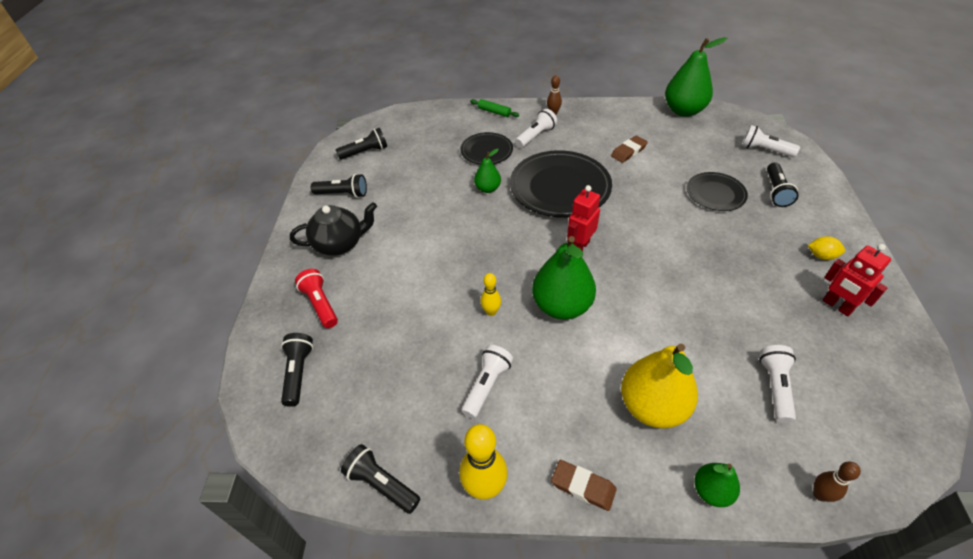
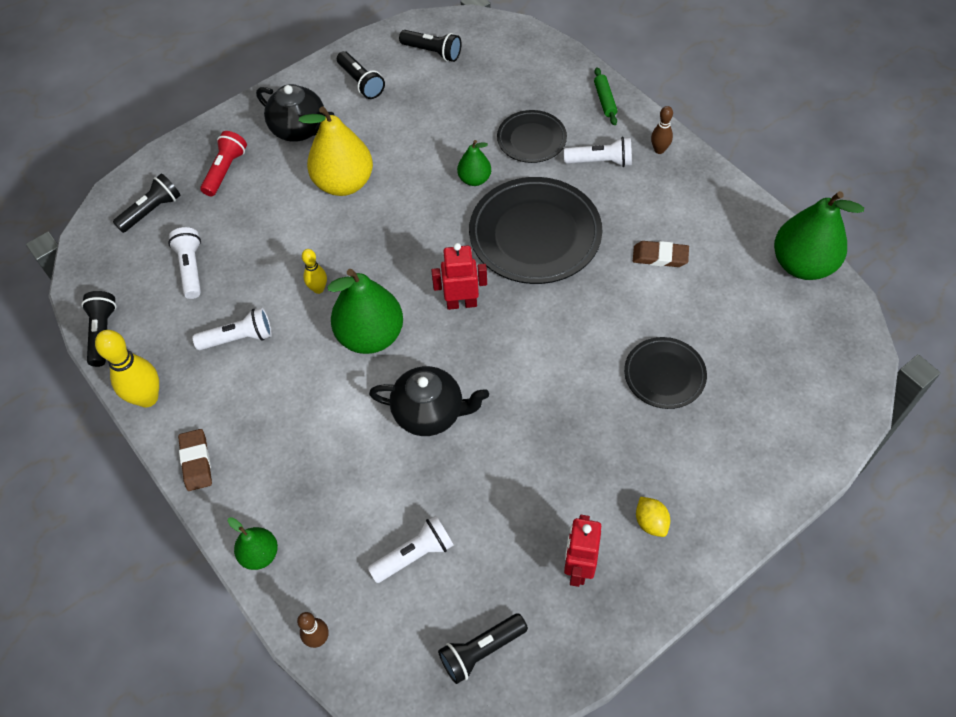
camera: 50 degrees right, 10 degrees up
(652, 406) = (313, 468): yellow pear -> yellow pear (344, 183)
(656, 311) = (430, 413): none -> black teapot
(764, 150) = (805, 384): white flashlight -> white flashlight (191, 268)
(776, 191) = (729, 431): black flashlight -> black flashlight (481, 650)

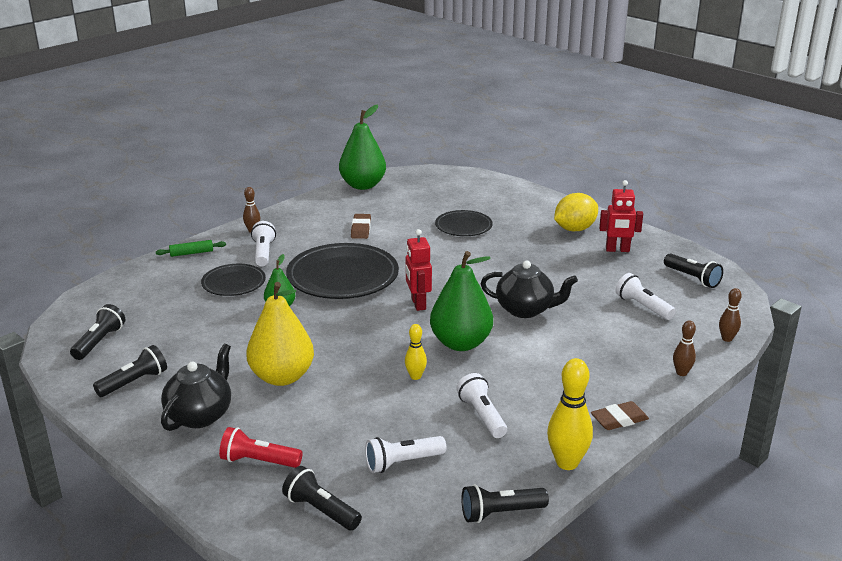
camera: 100 degrees left, 30 degrees down
(260, 554) = (681, 373): green pear -> brown bowling pin
(430, 413) = (525, 310): black teapot -> black teapot turned 105 degrees clockwise
(650, 522) = (574, 229): yellow lemon -> yellow lemon, size x1.83

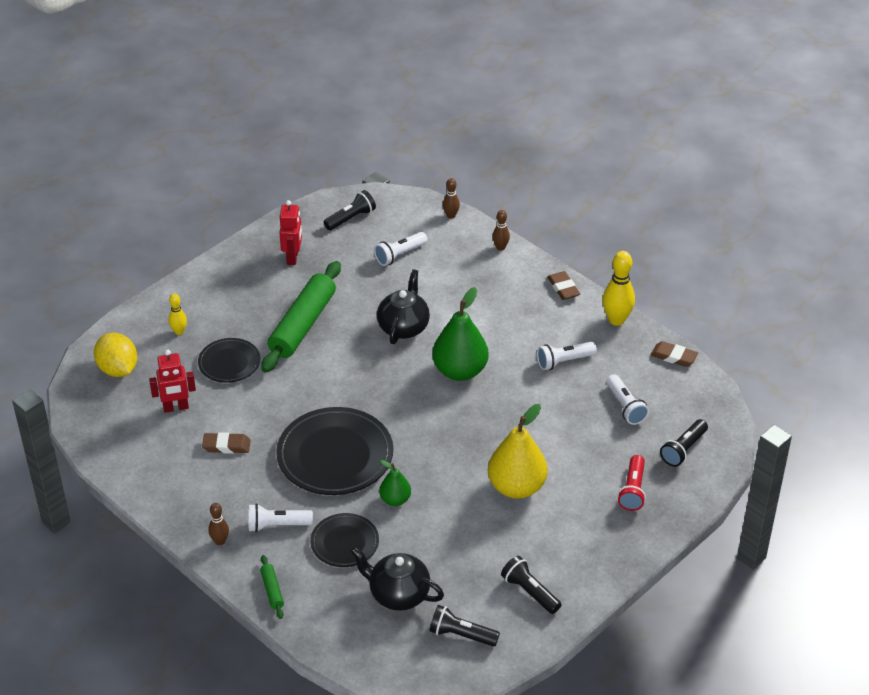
camera: 90 degrees left, 15 degrees up
(200, 415) = (576, 536): black teapot -> black teapot (398, 594)
(363, 185) = (106, 448): green pear -> none
(415, 376) = (512, 400): yellow bowling pin -> yellow bowling pin (179, 331)
(418, 304) = (391, 398): red robot -> red robot (176, 408)
(500, 513) = (673, 356): black flashlight -> brown eraser
(519, 257) = (302, 325): none -> green rolling pin
(574, 229) = (245, 282): yellow lemon -> yellow lemon (118, 369)

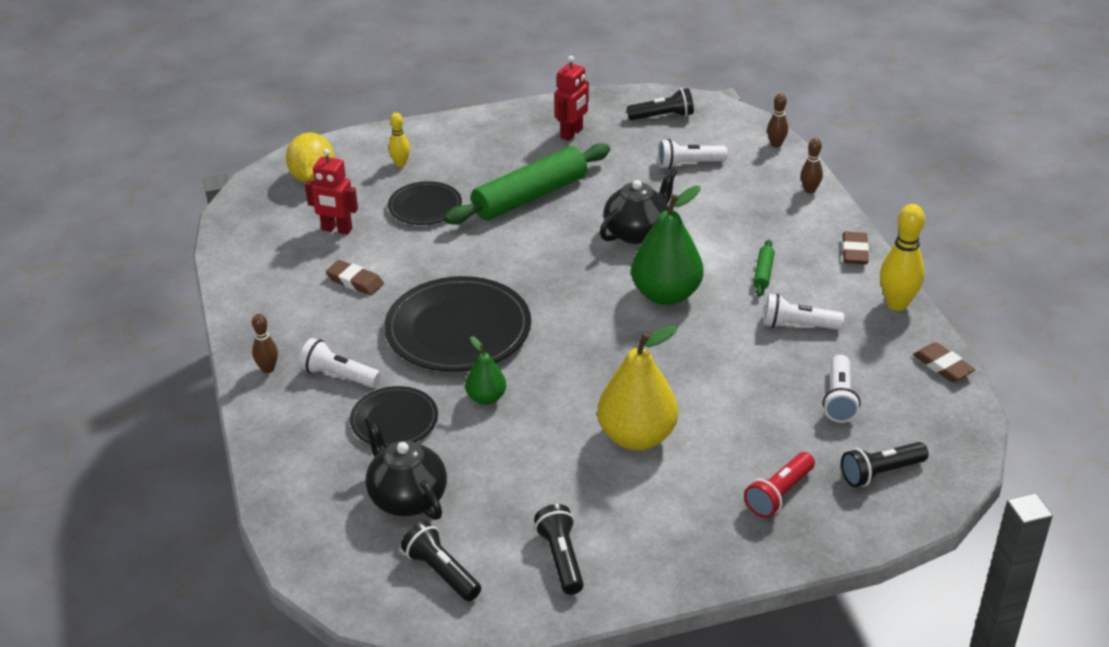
camera: 30 degrees right, 5 degrees down
(272, 590) = (277, 438): green rolling pin -> green rolling pin (763, 273)

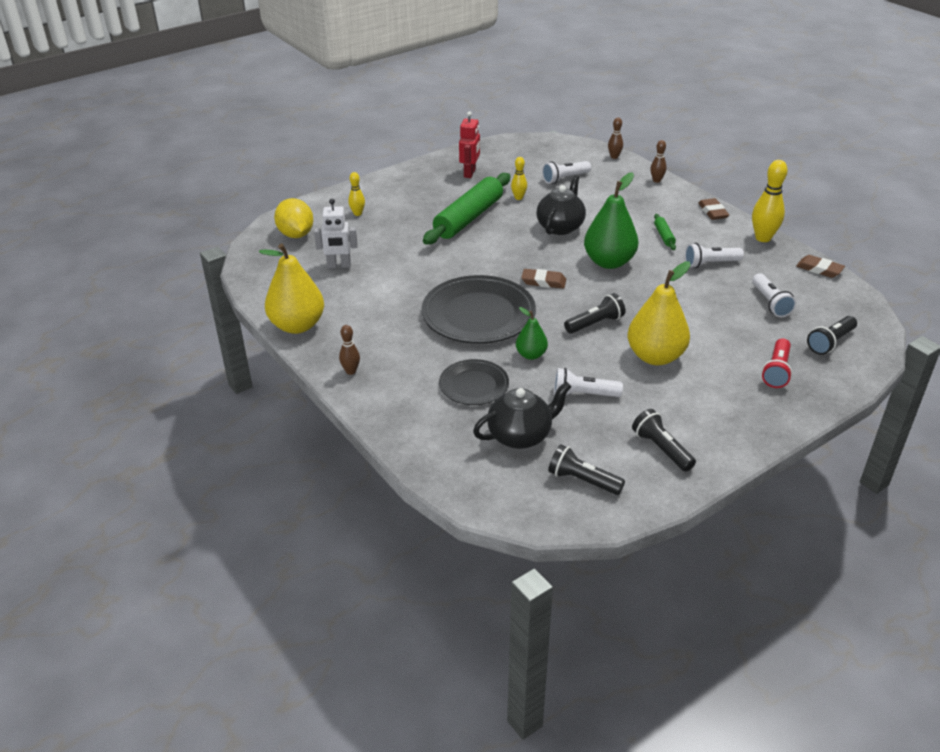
camera: 20 degrees left, 0 degrees up
(244, 297) = (297, 325): none -> yellow pear
(336, 230) = (339, 266): red robot -> white robot
(339, 376) = (410, 364): white flashlight -> white flashlight (583, 394)
(355, 281) = (377, 297): brown eraser -> brown eraser (543, 282)
(407, 498) = (520, 435): black teapot -> black teapot turned 120 degrees clockwise
(425, 207) = (396, 238): black plate -> none
(611, 180) = (518, 198): none -> yellow bowling pin
(663, 116) = (526, 152): black flashlight -> black flashlight (595, 323)

